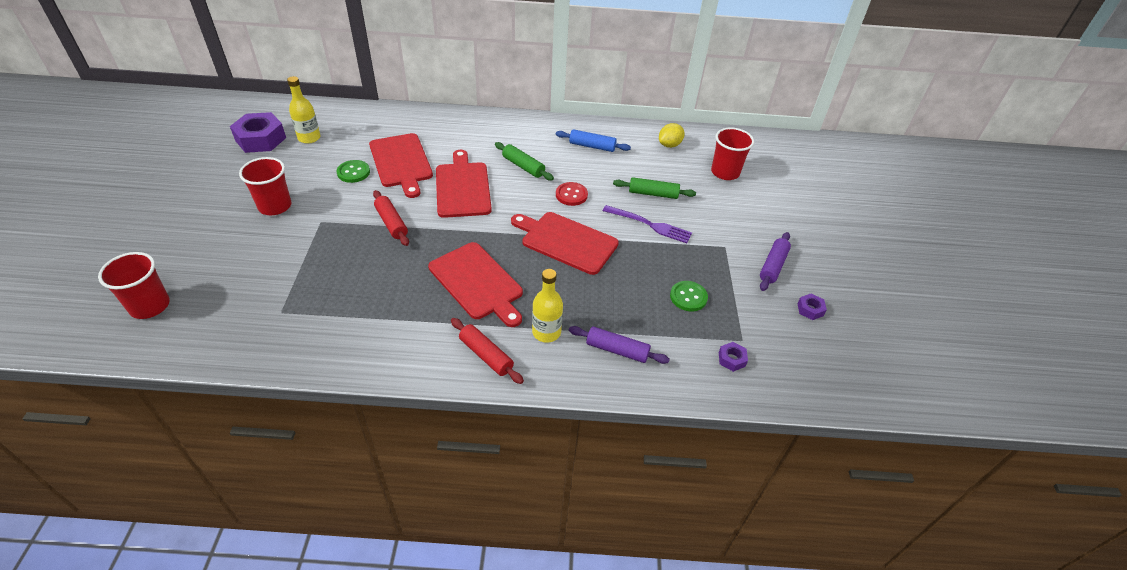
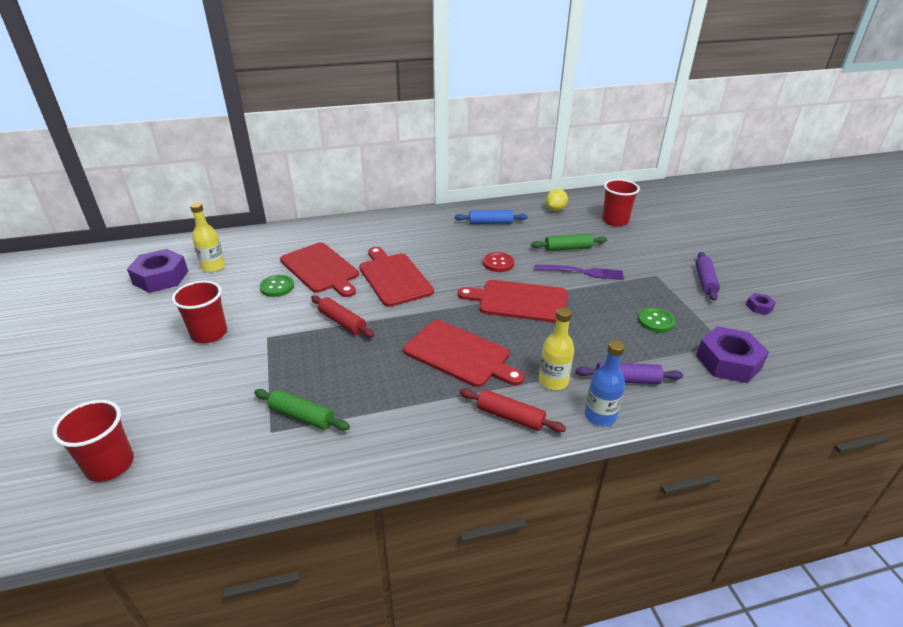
camera: 15 degrees left, 10 degrees down
(523, 166) = (440, 250): green rolling pin -> green rolling pin (302, 416)
(567, 378) = (600, 416): none -> blue bottle
(731, 359) = (728, 362): purple nut -> purple nut, size x2.17

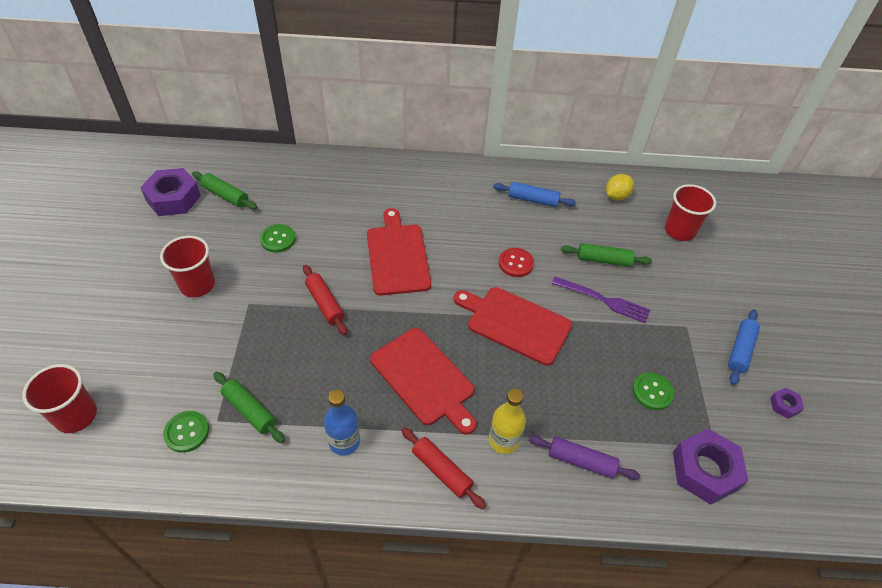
camera: 15 degrees right, 15 degrees up
(213, 267) = (226, 195): yellow bottle -> green rolling pin
(241, 449) = (187, 432): none -> green button
(321, 269) = (328, 225): red cutting board -> none
(600, 416) = (531, 497): blue bottle -> blue bottle (344, 441)
(705, 281) = (740, 350): purple rolling pin -> blue rolling pin

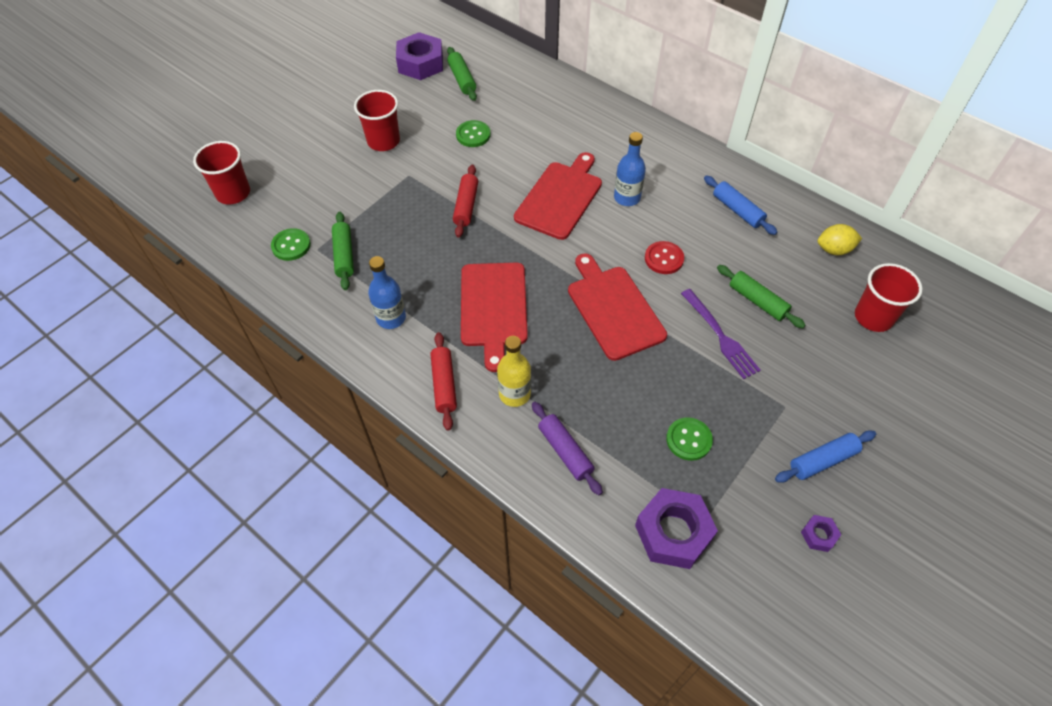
camera: 40 degrees right, 5 degrees up
(448, 230) = (627, 197): none -> blue bottle

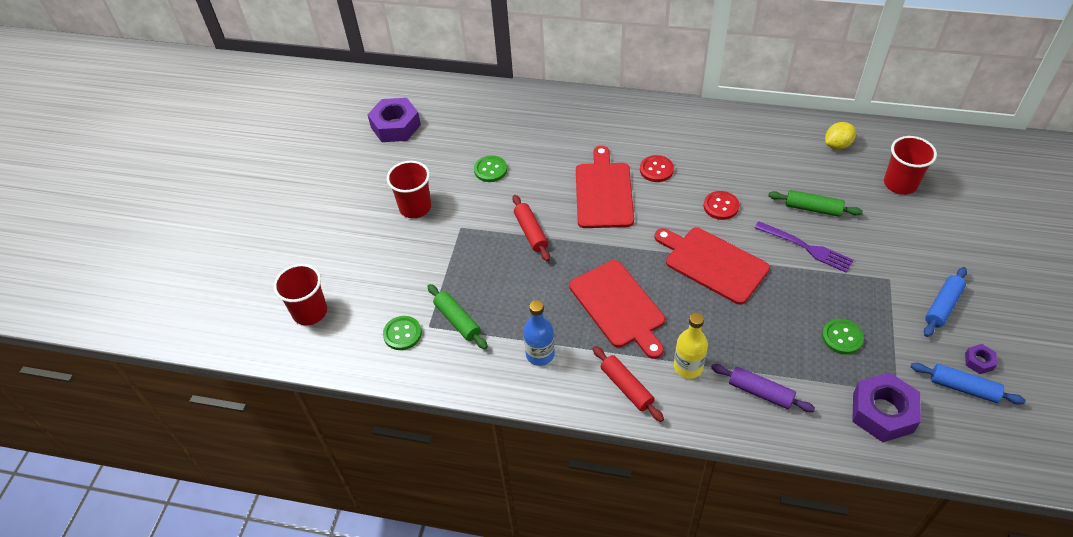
camera: 25 degrees left, 5 degrees down
(462, 79) = (444, 126): green rolling pin -> none
(627, 197) = (656, 170): blue bottle -> red button
(737, 210) = (747, 144): blue rolling pin -> blue rolling pin (963, 388)

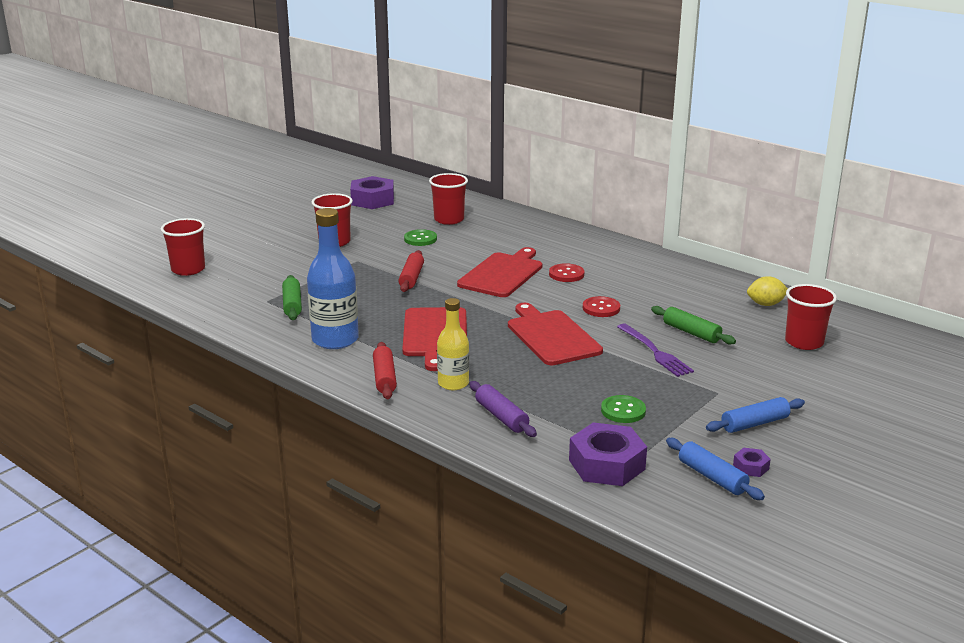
camera: 25 degrees right, 25 degrees down
(402, 334) = (241, 299): green button -> none
(491, 129) = (449, 219): none -> red cup
(540, 354) = (335, 340): blue bottle -> blue bottle, size x1.60

